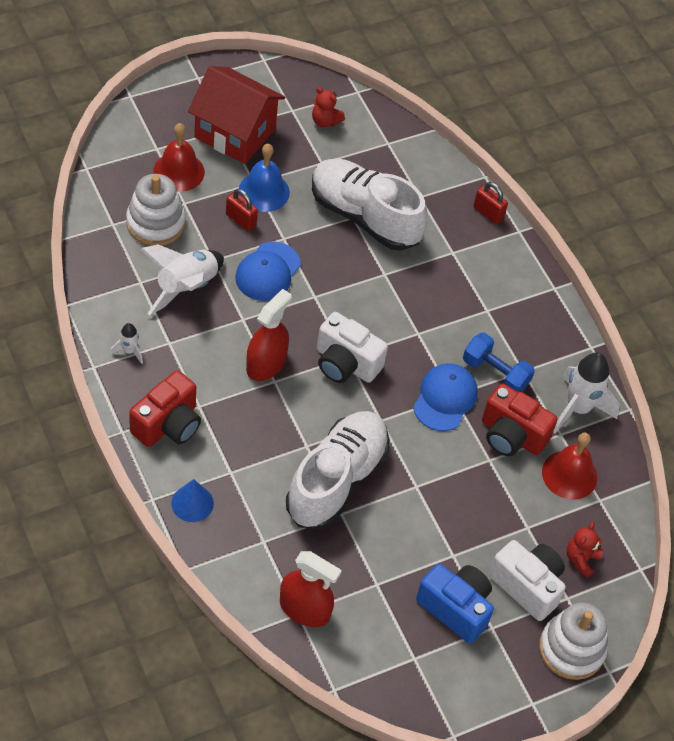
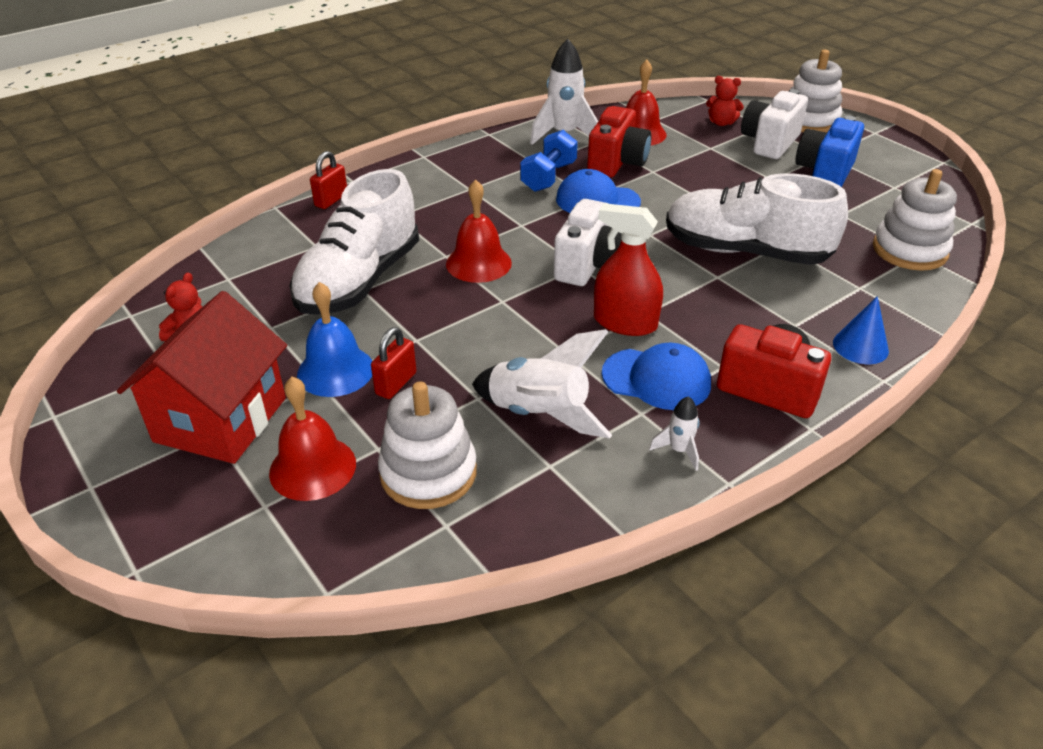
camera: 95 degrees left, 15 degrees down
(268, 272) = (479, 344): blue cap -> blue cap (656, 379)
(304, 609) = (909, 250): red spray bottle -> white stacking toy
(368, 292) = (478, 263): none -> red bell

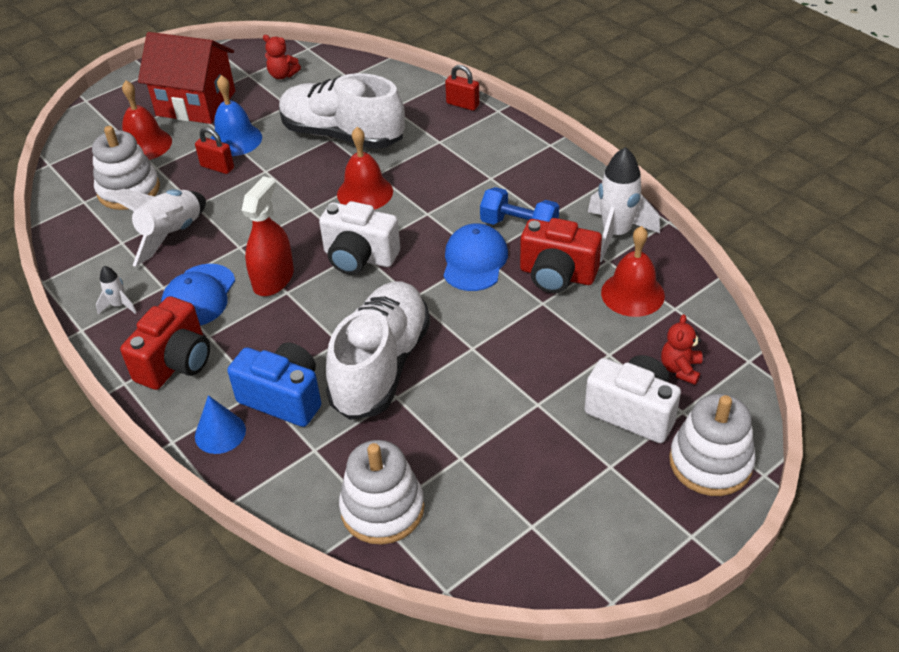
camera: 90 degrees right, 5 degrees up
(824, 172) = (560, 457): blue camera -> blue camera (283, 398)

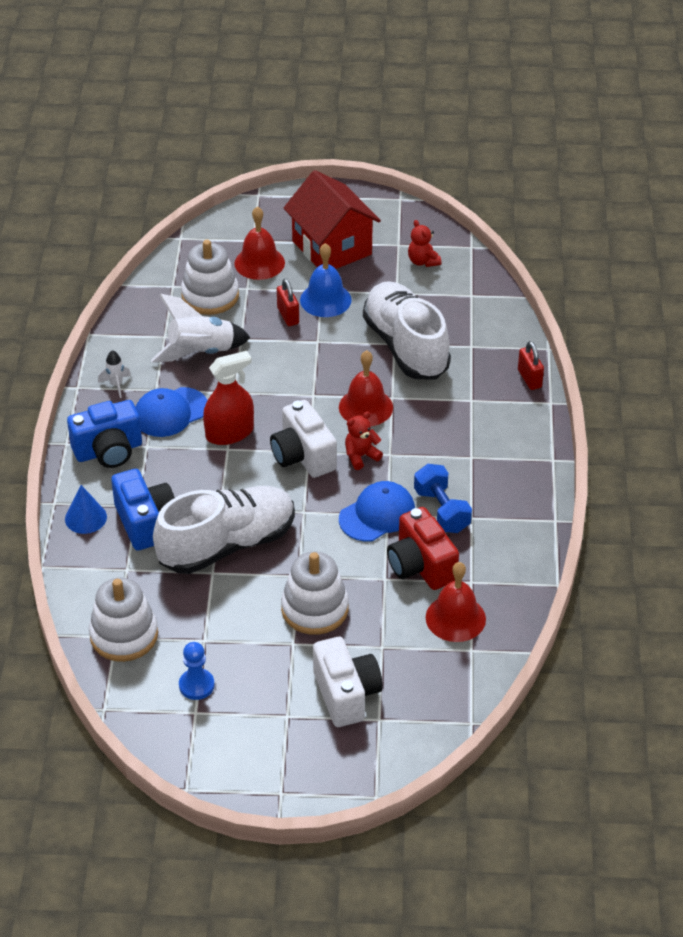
camera: 40 degrees right, 0 degrees up
(176, 362) = (108, 451): red camera -> blue camera
(503, 501) = (196, 685): none -> blue pawn
(616, 234) = (504, 566): white rocket -> none
(680, 369) = (416, 692): red teddy bear -> red teddy bear (361, 456)
(710, 463) = (352, 763): white stacking toy -> white stacking toy (314, 609)

